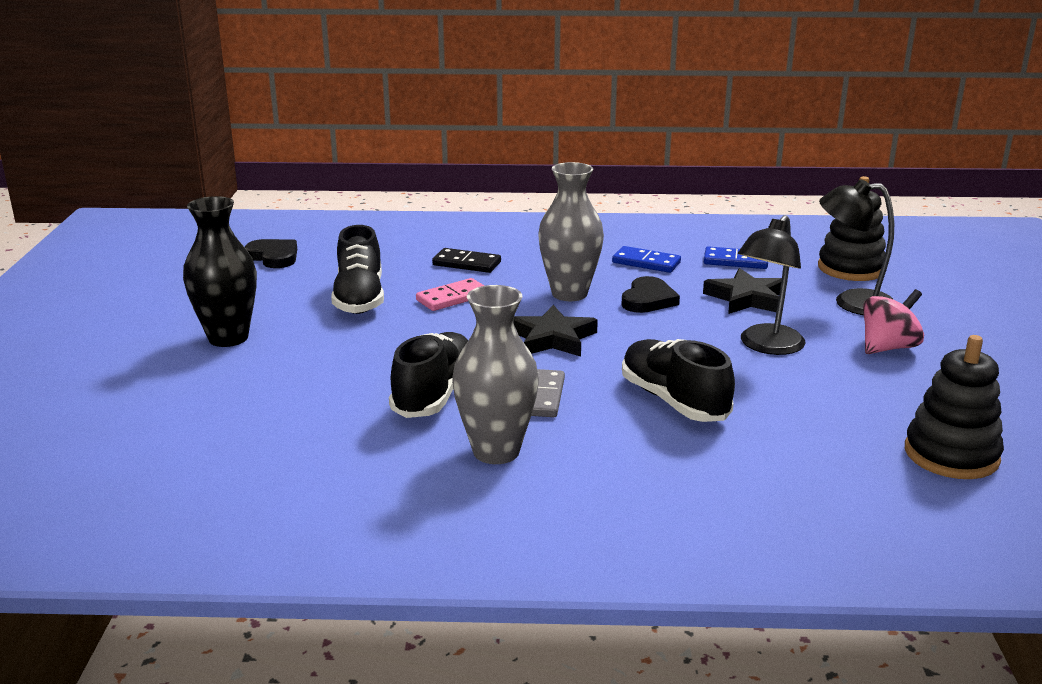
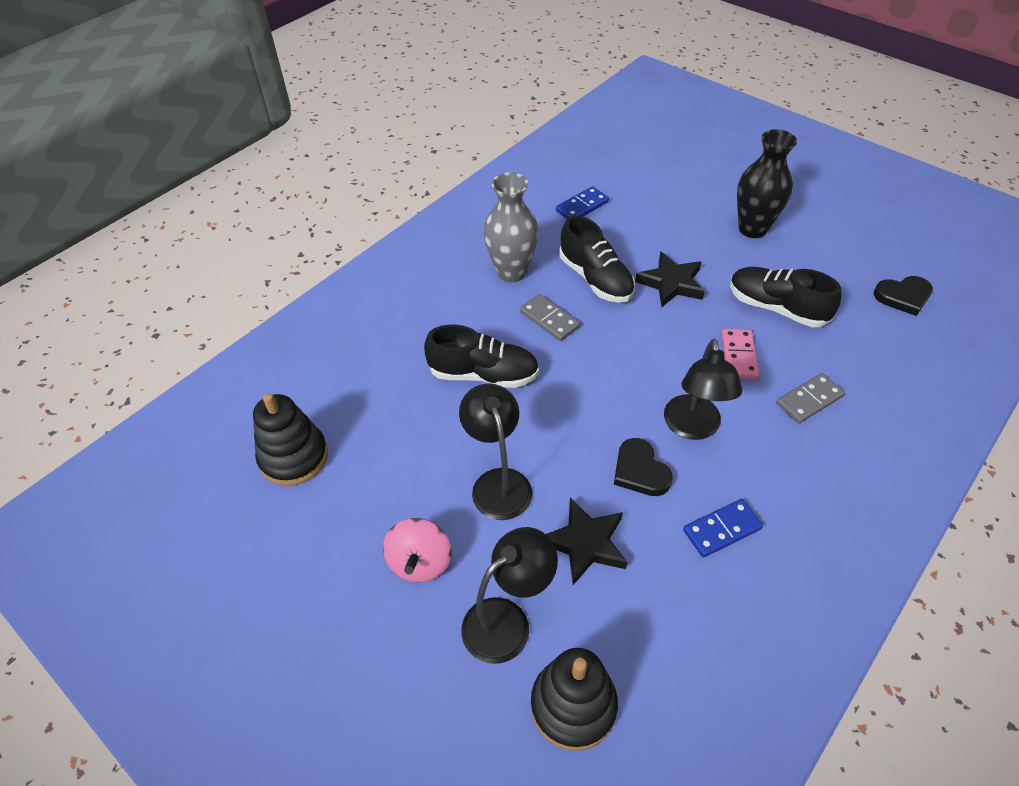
camera: 130 degrees right, 25 degrees up
(467, 263) = (809, 400): black domino -> grey domino
(552, 338) = (622, 370): black star -> black star (671, 283)
(569, 294) = (692, 428): grey vase -> black lamp
(735, 261) = (671, 610): blue domino -> blue domino (582, 206)

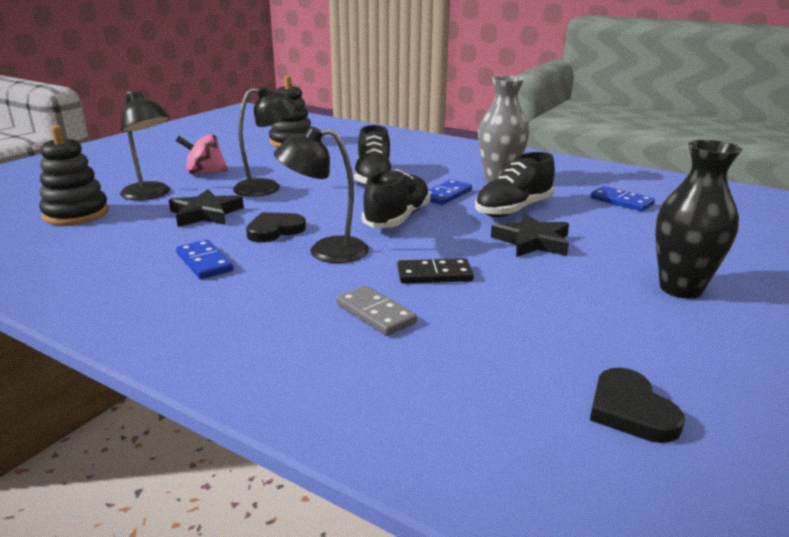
camera: 80 degrees right, 25 degrees down
(549, 319) = (446, 195): grey domino -> blue domino
(739, 355) = (434, 275): pink domino -> black domino
(776, 308) = (530, 299): black shoe -> black shoe (397, 218)

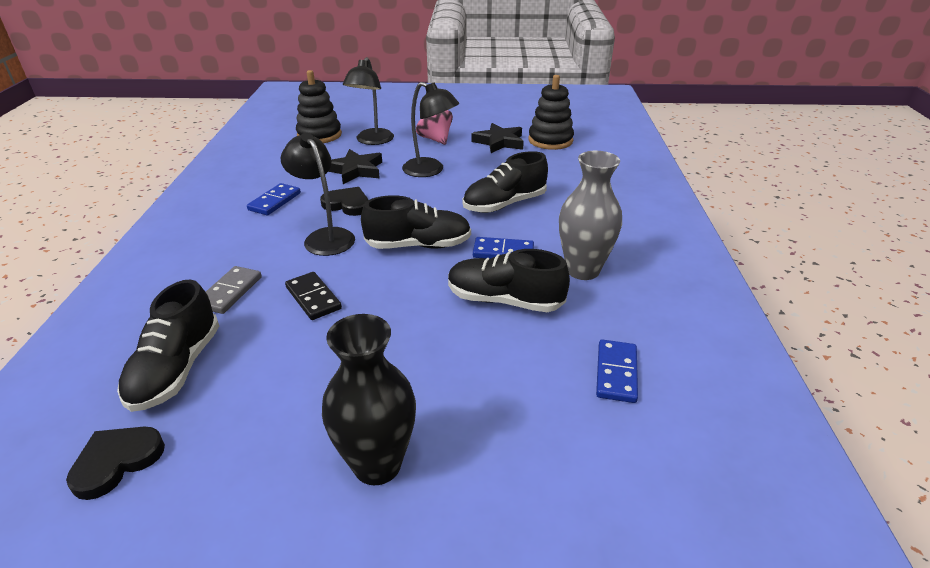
camera: 60 degrees right, 10 degrees up
(495, 361) = (176, 369): none -> black shoe
(532, 241) = (427, 333): black star -> black star (499, 142)

